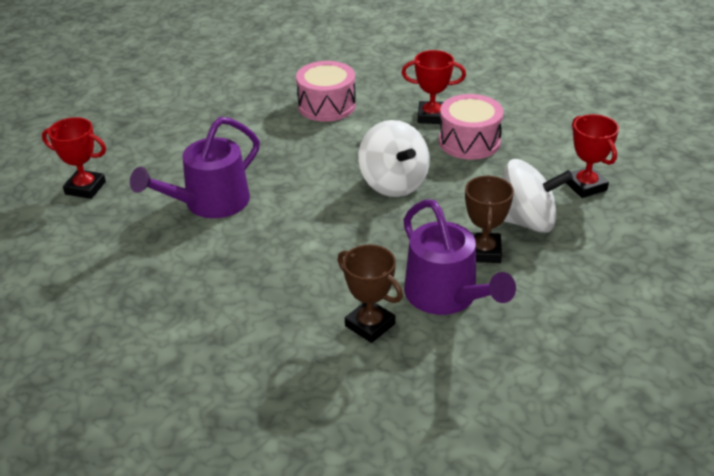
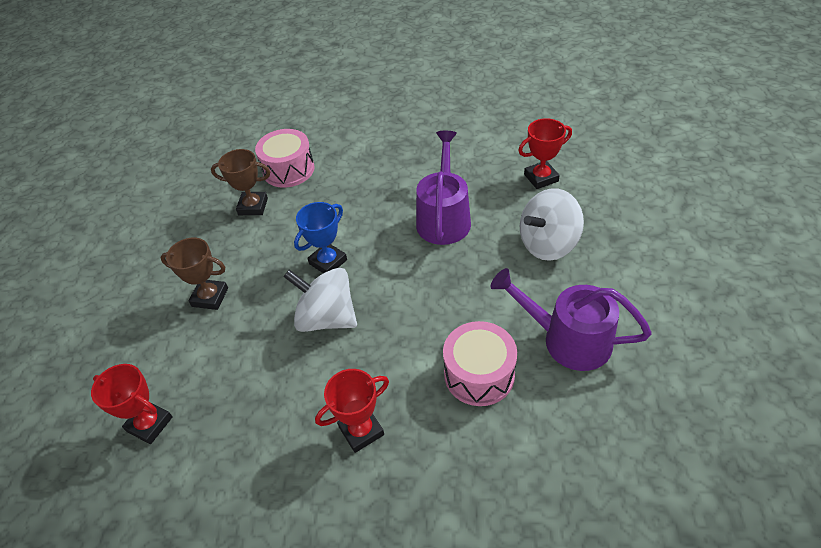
camera: 145 degrees right, 10 degrees up
(349, 223) = (328, 262): none -> blue trophy
(446, 296) = (217, 249): purple watering can -> purple watering can (568, 339)
(469, 142) = (296, 416): pink drum -> pink drum (288, 170)
(483, 252) = (210, 297): brown trophy -> brown trophy turned 45 degrees counterclockwise
(526, 221) = (189, 346): white spinning top -> white spinning top (548, 244)

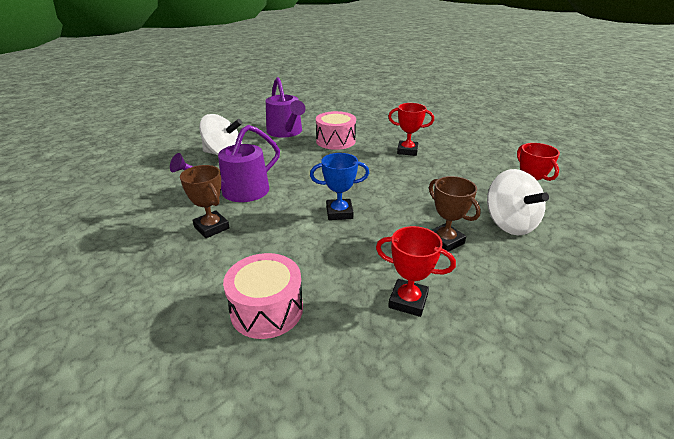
camera: 140 degrees left, 15 degrees down
(253, 206) = (344, 293): brown trophy -> brown trophy (211, 227)
(327, 318) = (376, 189): white spinning top -> white spinning top (509, 224)
(541, 178) = (155, 177): red trophy -> red trophy (408, 301)

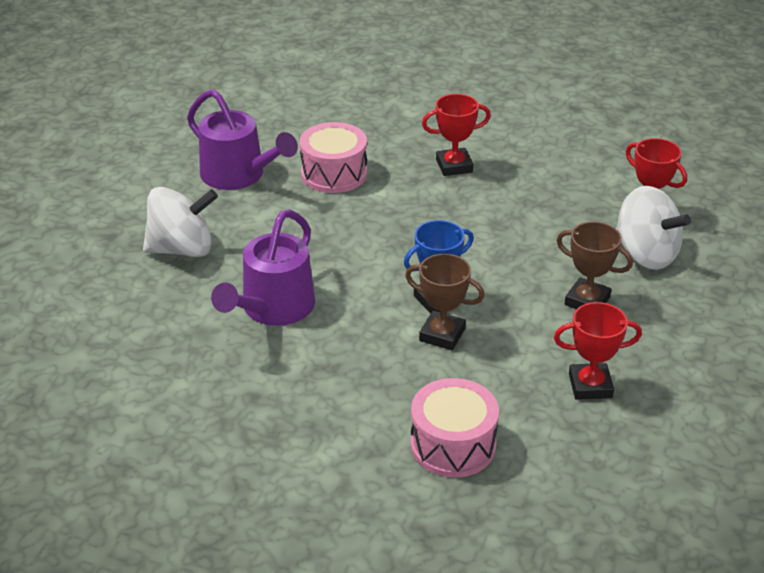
camera: 25 degrees left, 5 degrees up
(211, 227) = (291, 372): brown trophy -> brown trophy (442, 335)

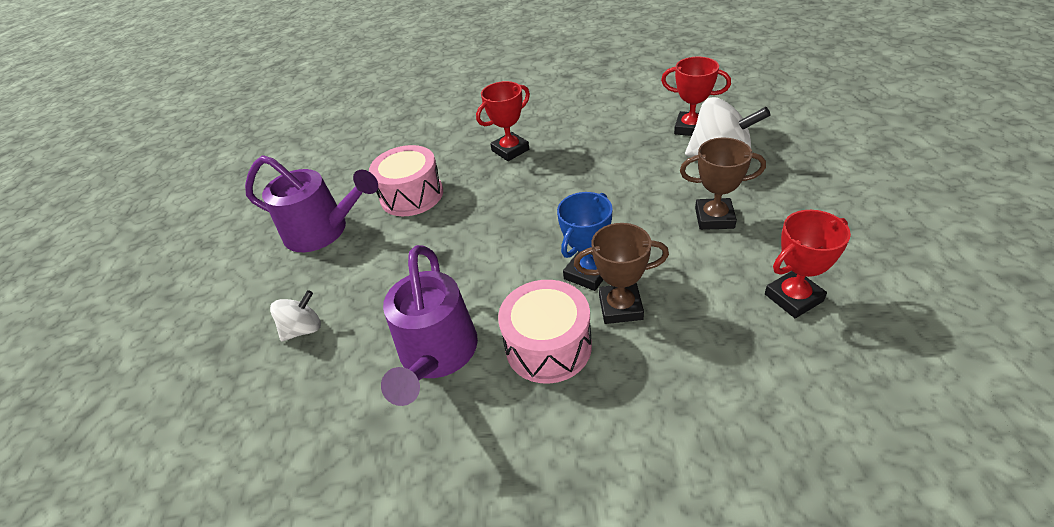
camera: 20 degrees left, 5 degrees up
(182, 249) = (303, 329): white spinning top -> white spinning top, size x0.55
(453, 445) = (733, 432): pink drum -> pink drum (548, 346)

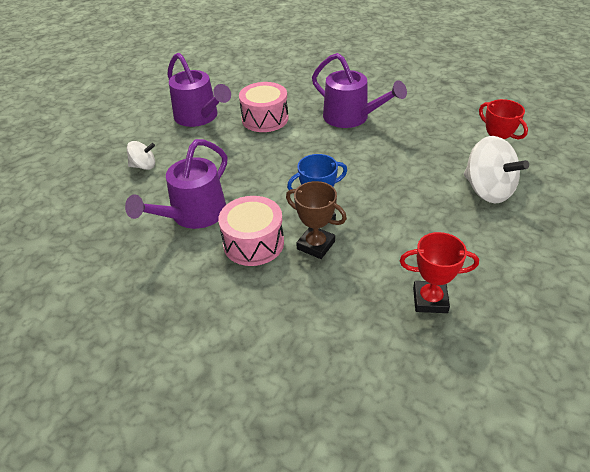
camera: 30 degrees right, 0 degrees up
(510, 150) = (351, 117): red trophy -> purple watering can
(714, 218) = (436, 225): brown trophy -> none

